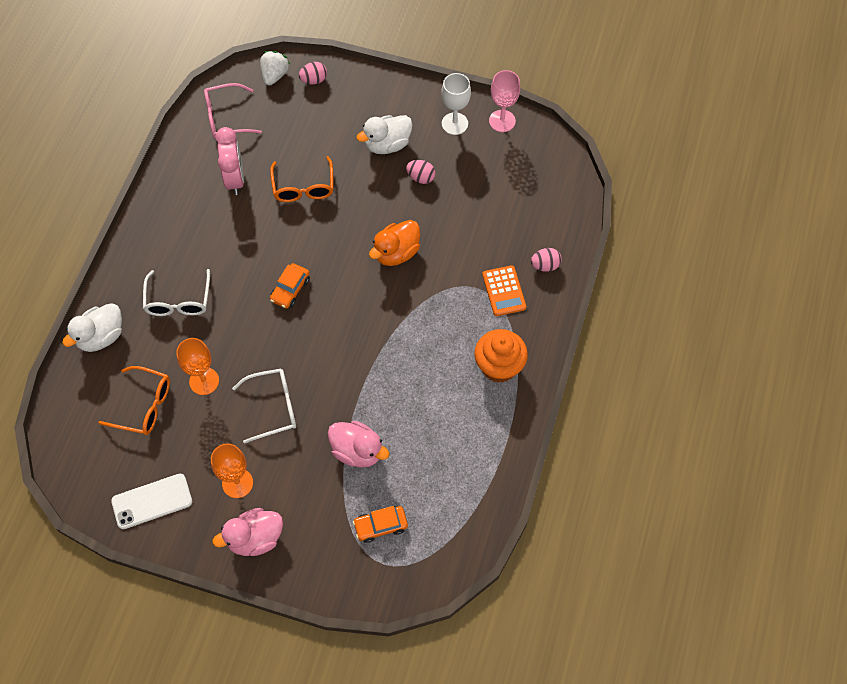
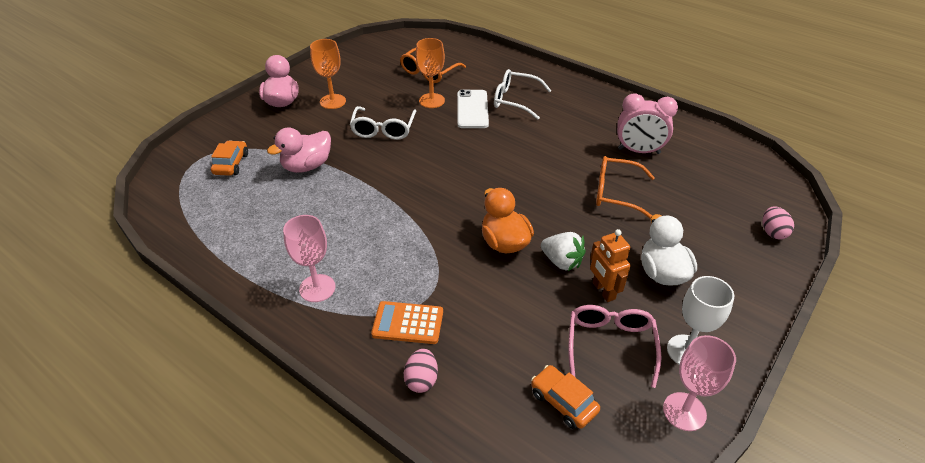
camera: 110 degrees right, 20 degrees down
(101, 337) = (500, 63): white duck -> none
(152, 501) = (350, 65): white phone -> white phone (472, 109)
(226, 117) = (720, 158): pink glasses -> pink glasses (610, 345)
(275, 75) = (781, 203): white strawberry -> white strawberry (561, 261)
(290, 289) = (495, 161): orange car -> orange car (563, 402)
(421, 177) = (603, 291): pink egg -> orange robot
(499, 366) = (317, 288): orange cupcake -> pink goblet

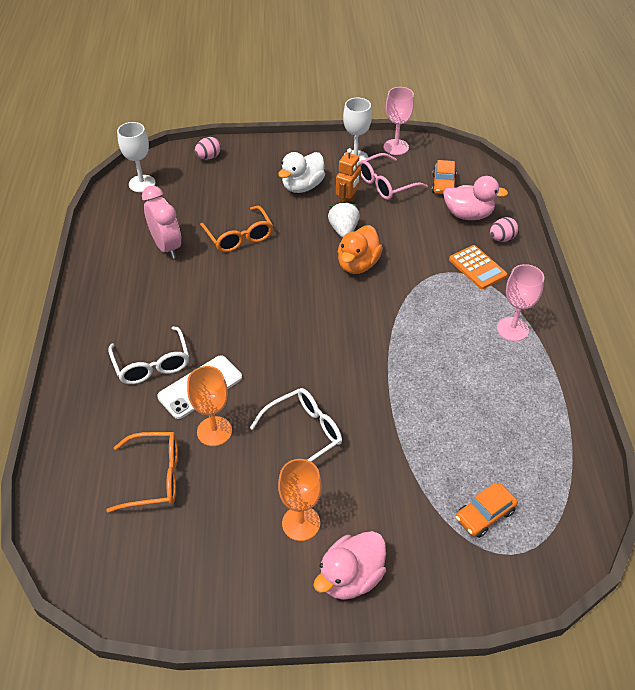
camera: 130 degrees left, 5 degrees up
(307, 166) = (417, 448): pink duck -> pink duck (468, 215)
(751, 173) = (142, 183): none -> white goblet

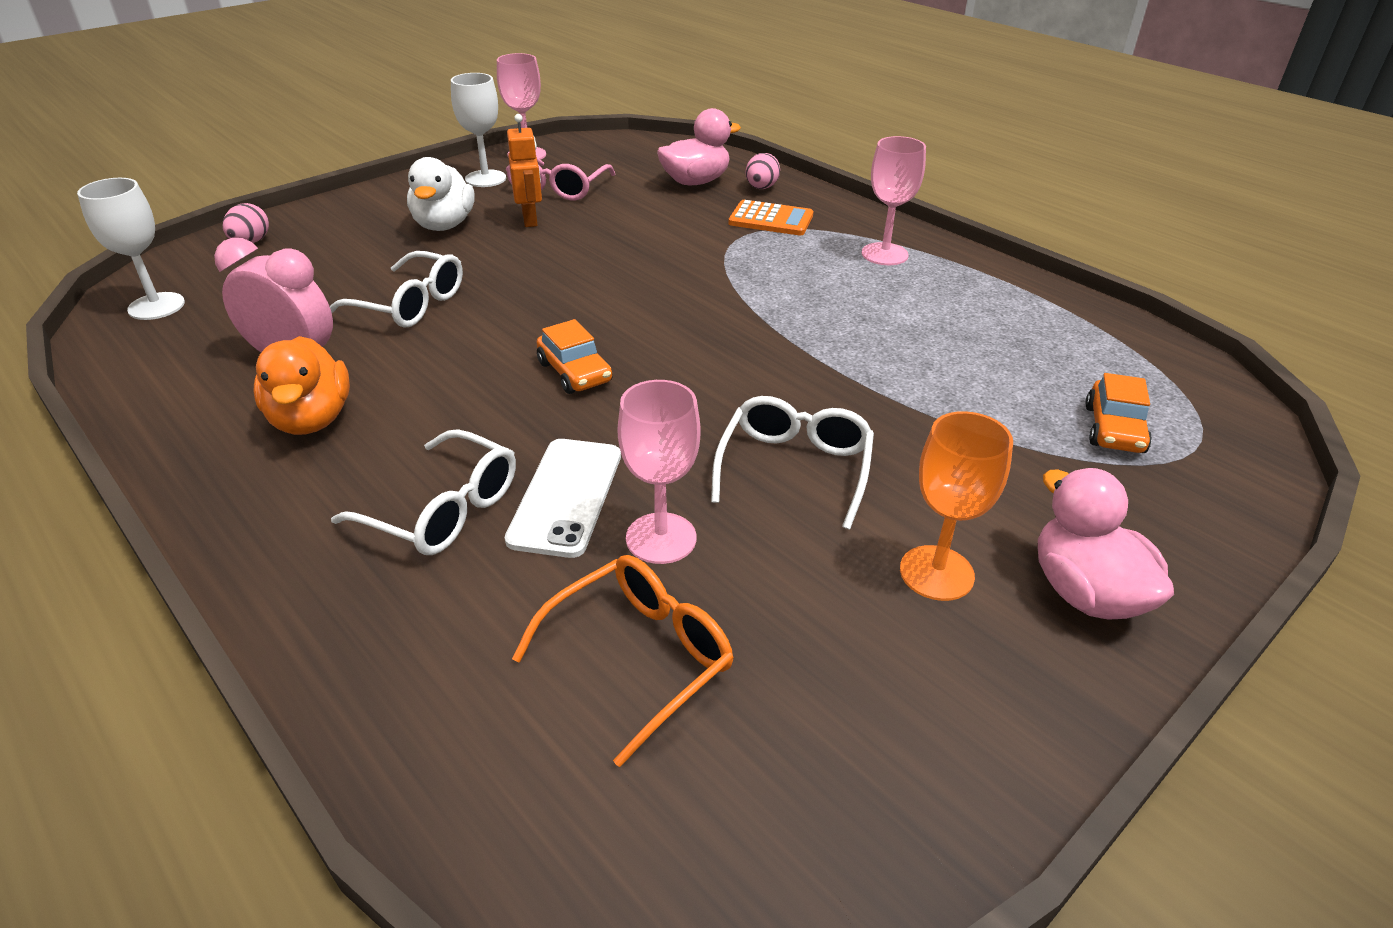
camera: 40 degrees left, 10 degrees down
(214, 431) = (661, 538): orange goblet -> pink goblet
(239, 237) = (410, 304): orange glasses -> white glasses
(343, 230) = (559, 245): white strawberry -> none
(351, 577) = (1085, 593): pink duck -> pink duck turned 150 degrees clockwise
(358, 264) = (624, 269): orange duck -> orange duck (311, 419)
(443, 184) = (630, 167): orange car -> orange car (575, 372)

